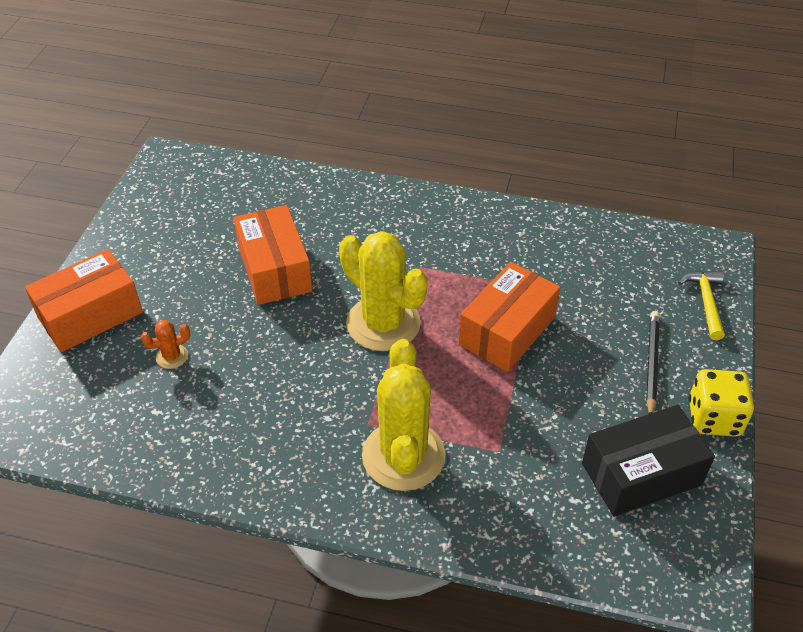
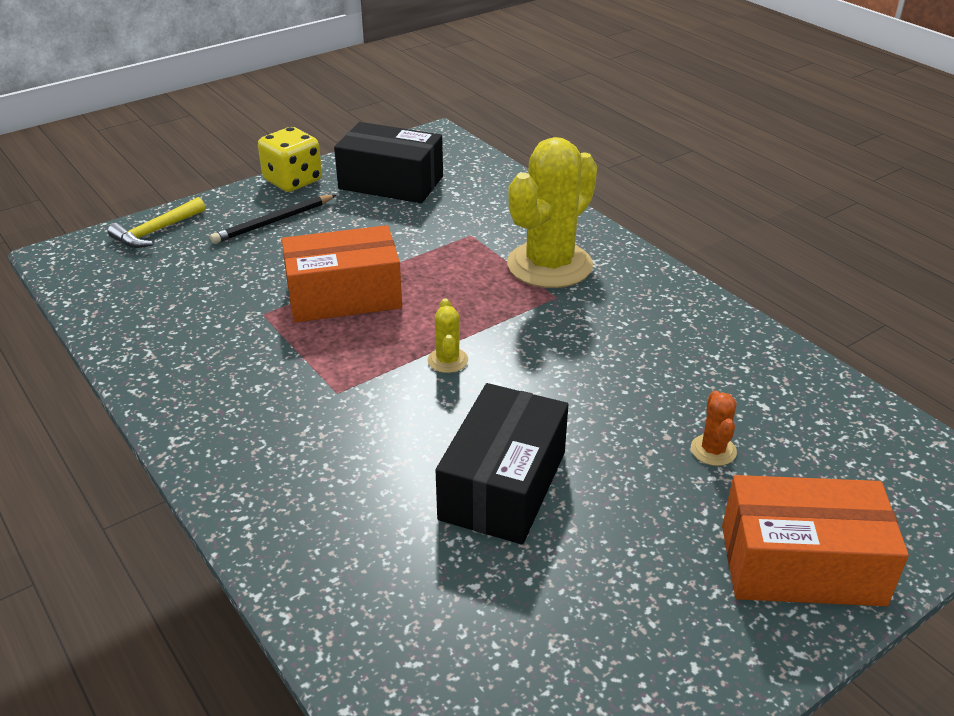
camera: 140 degrees left, 10 degrees down
(172, 356) = (713, 450): orange cactus -> orange cactus turned 75 degrees clockwise
(274, 269) = (503, 485): orange box -> black box
(383, 323) = (447, 360): yellow cactus -> yellow cactus, size x0.42

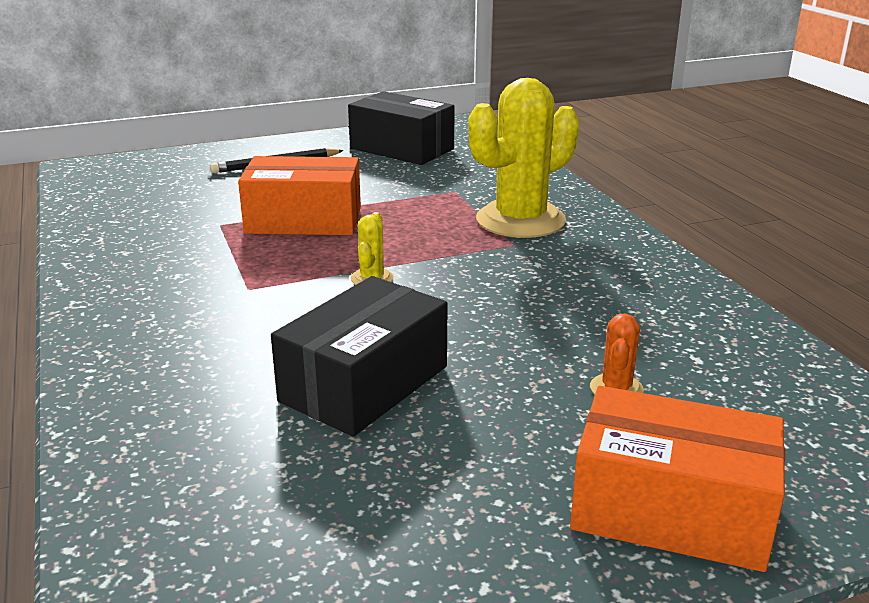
camera: 15 degrees right, 10 degrees down
(156, 231) = (169, 160): yellow hammer -> none
(293, 181) = (312, 140): yellow dice -> none

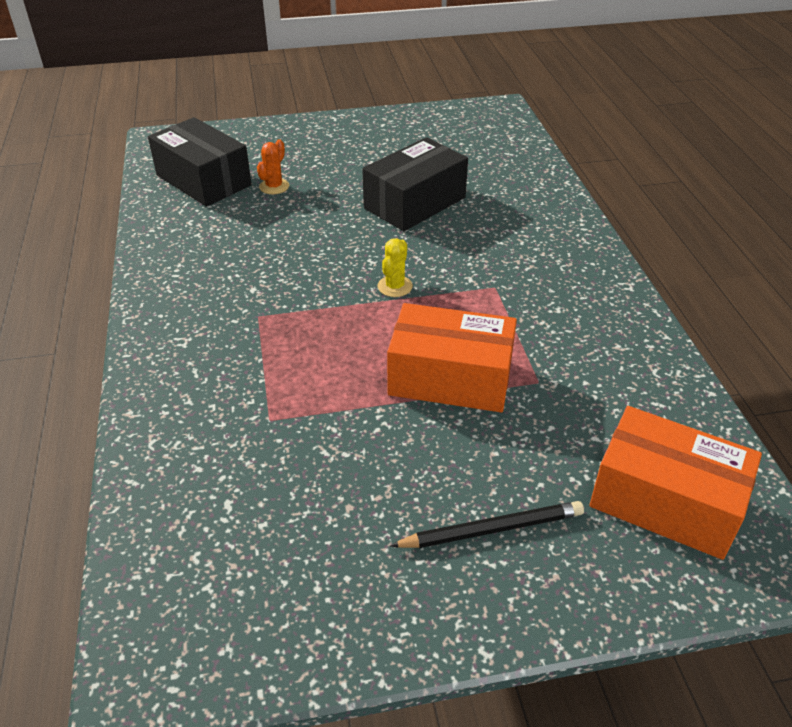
camera: 170 degrees left, 15 degrees up
(402, 149) = (295, 562): black box -> black box (203, 180)
(520, 220) = (229, 351): yellow cactus -> none
(671, 510) = (294, 137): orange box -> orange box (665, 501)

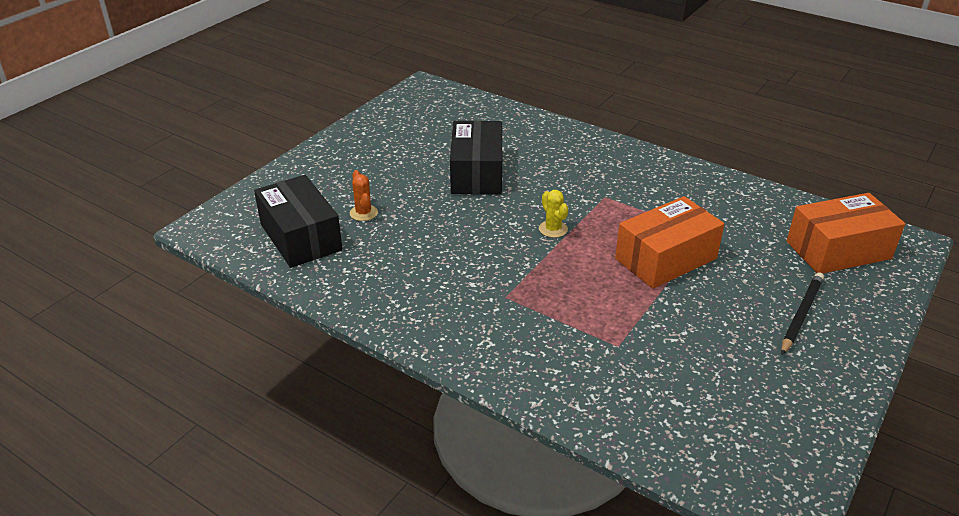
camera: 45 degrees left, 5 degrees down
(203, 180) = (300, 237): black box -> black box turned 60 degrees clockwise

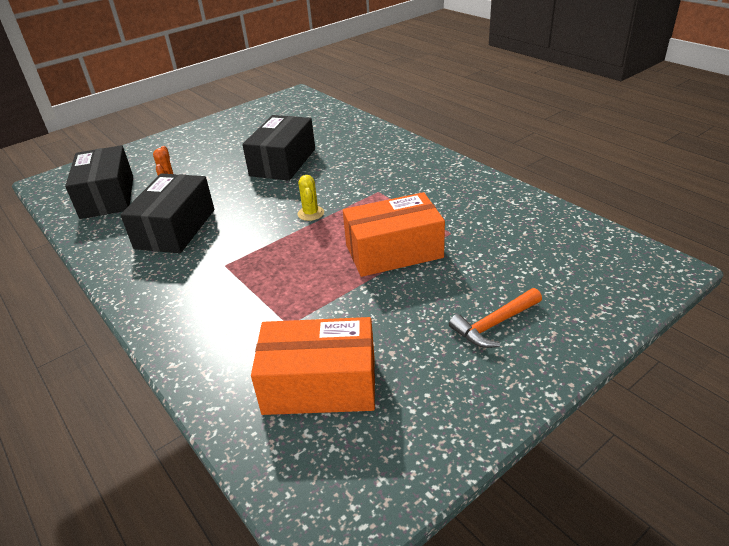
camera: 20 degrees right, 0 degrees up
(417, 264) = (175, 228): none -> black box
(801, 315) = (494, 324): black pencil -> orange hammer
(838, 250) = (578, 266): orange box -> orange box (320, 384)

